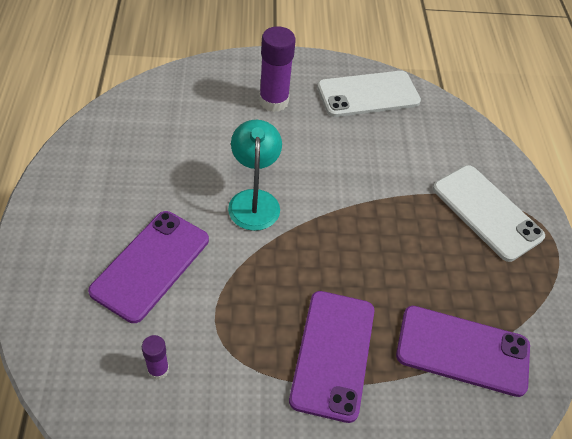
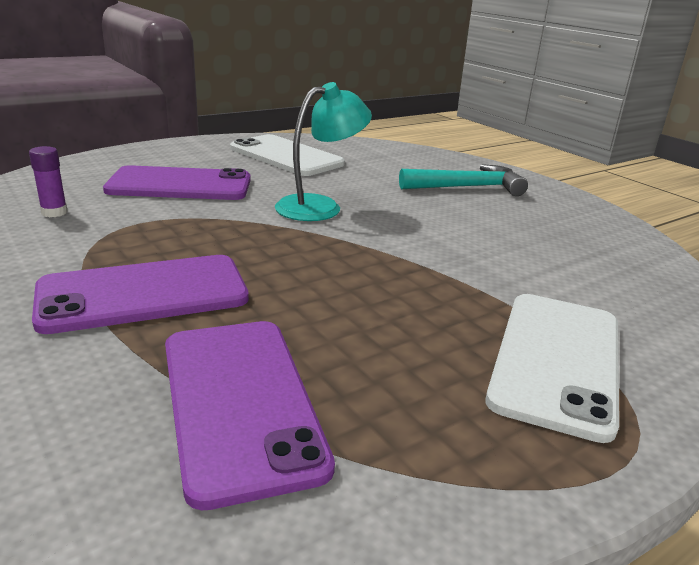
camera: 60 degrees right, 25 degrees down
(273, 101) = (467, 187): purple glue stick -> turquoise hammer
(368, 94) = (583, 227): white phone -> white phone (286, 156)

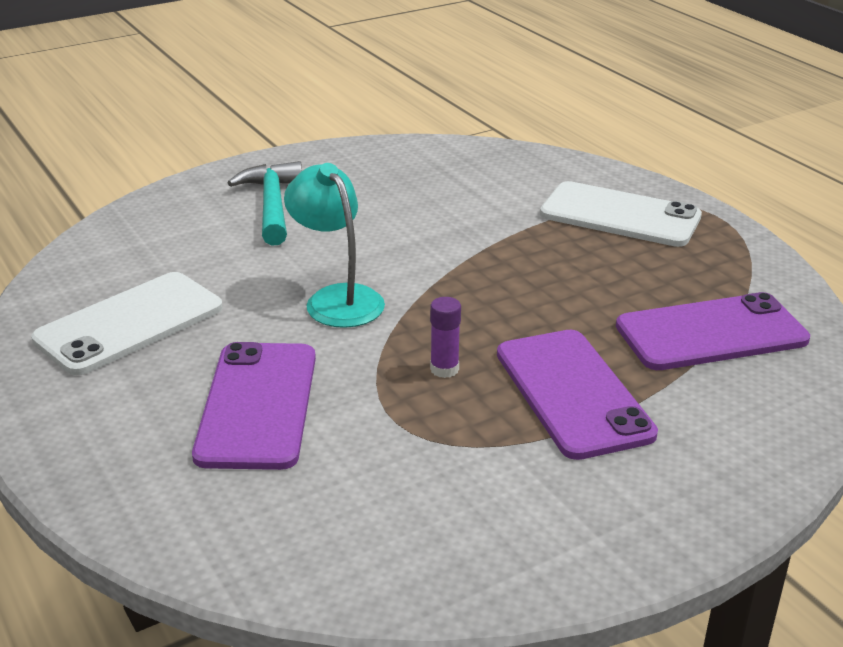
camera: 85 degrees left, 5 degrees up
(54, 212) = (368, 497): purple glue stick -> purple glue stick (444, 369)

